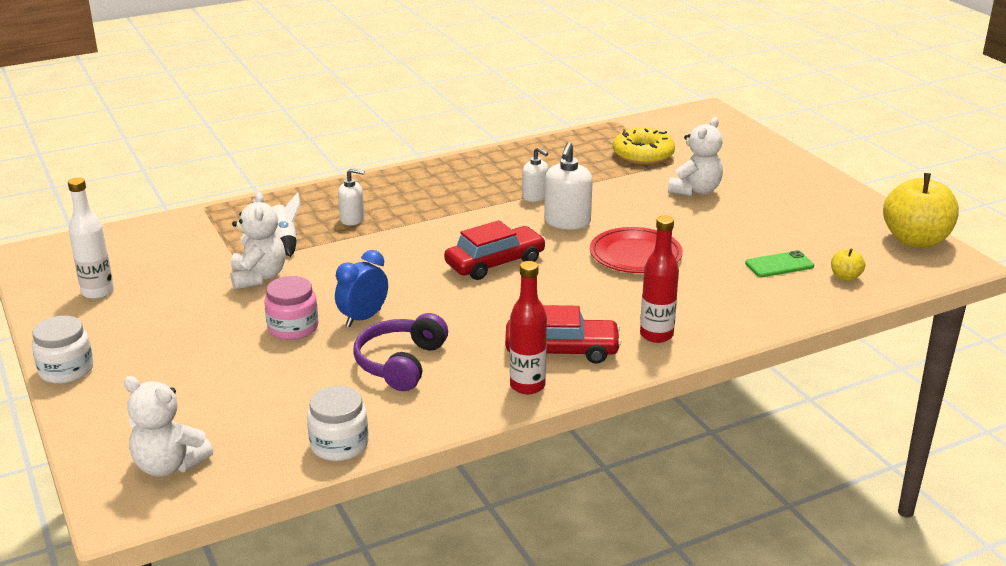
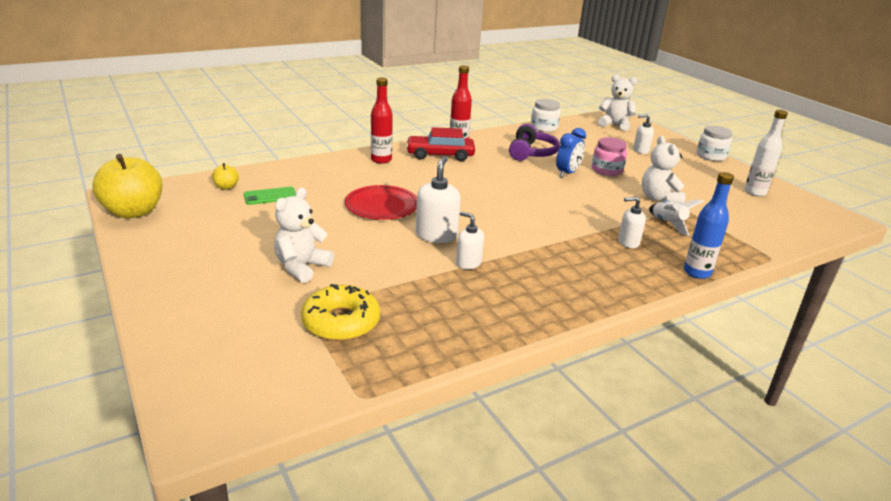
camera: 175 degrees right, 0 degrees up
(189, 379) = (640, 150): none -> white soap dispenser
(305, 192) = (697, 272): none -> blue bottle
(495, 263) = (492, 203): red car -> none

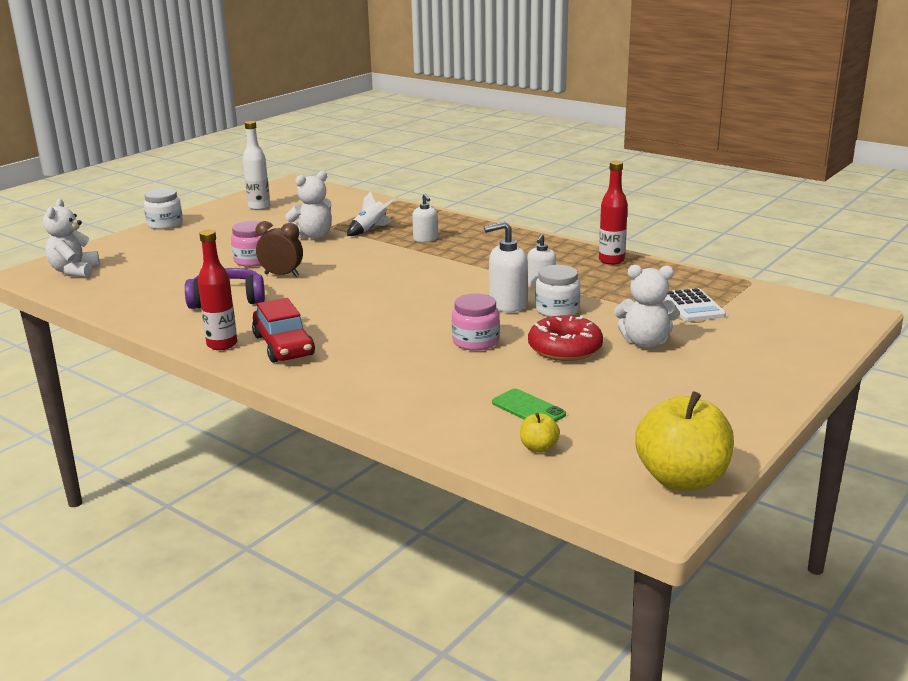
camera: 110 degrees left, 5 degrees down
(333, 232) = (565, 348): none -> red donut
(341, 322) = (692, 306): yellow donut -> white calculator
(381, 160) = (337, 376): red bottle -> red bottle (611, 260)
(382, 206) = (475, 341): red plate -> pink jar
(544, 127) = (114, 306): white jar -> white jar (557, 310)
(567, 173) = (282, 275): blue clock -> brown clock
(640, 150) = (172, 252): white soap dispenser -> none
(697, 272) = (451, 217): blue bottle -> none

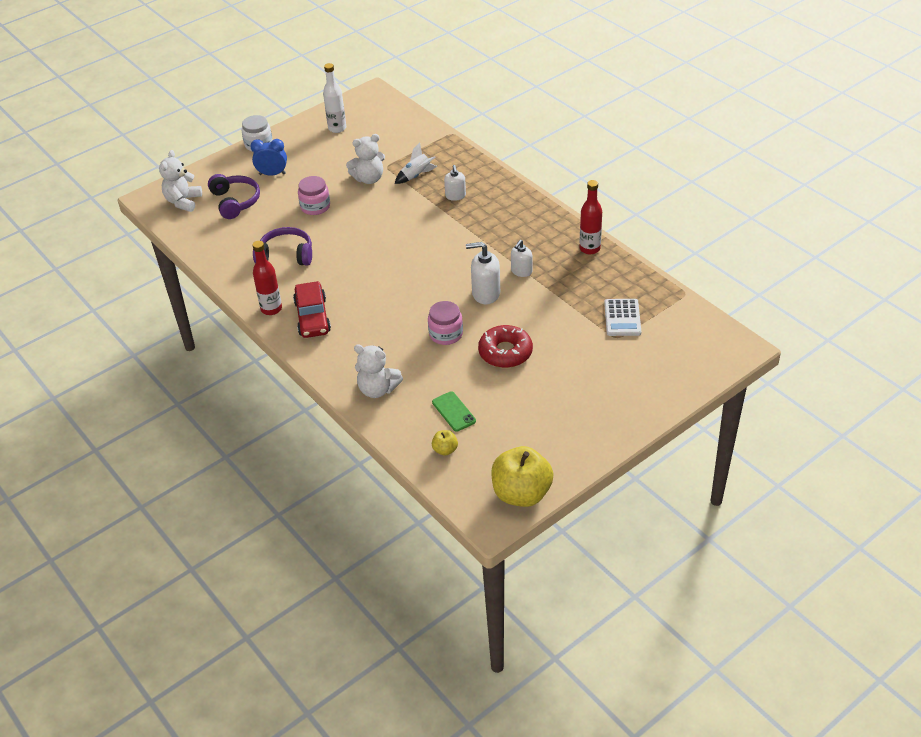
camera: 15 degrees right, 20 degrees up
(146, 265) = (235, 201): none -> purple headphones
(189, 242) = (272, 174): none -> blue clock
(282, 275) = (332, 230): brown clock -> none
(557, 310) = (519, 306): white jar -> none
(645, 342) = (565, 355): white teddy bear -> white teddy bear (377, 389)

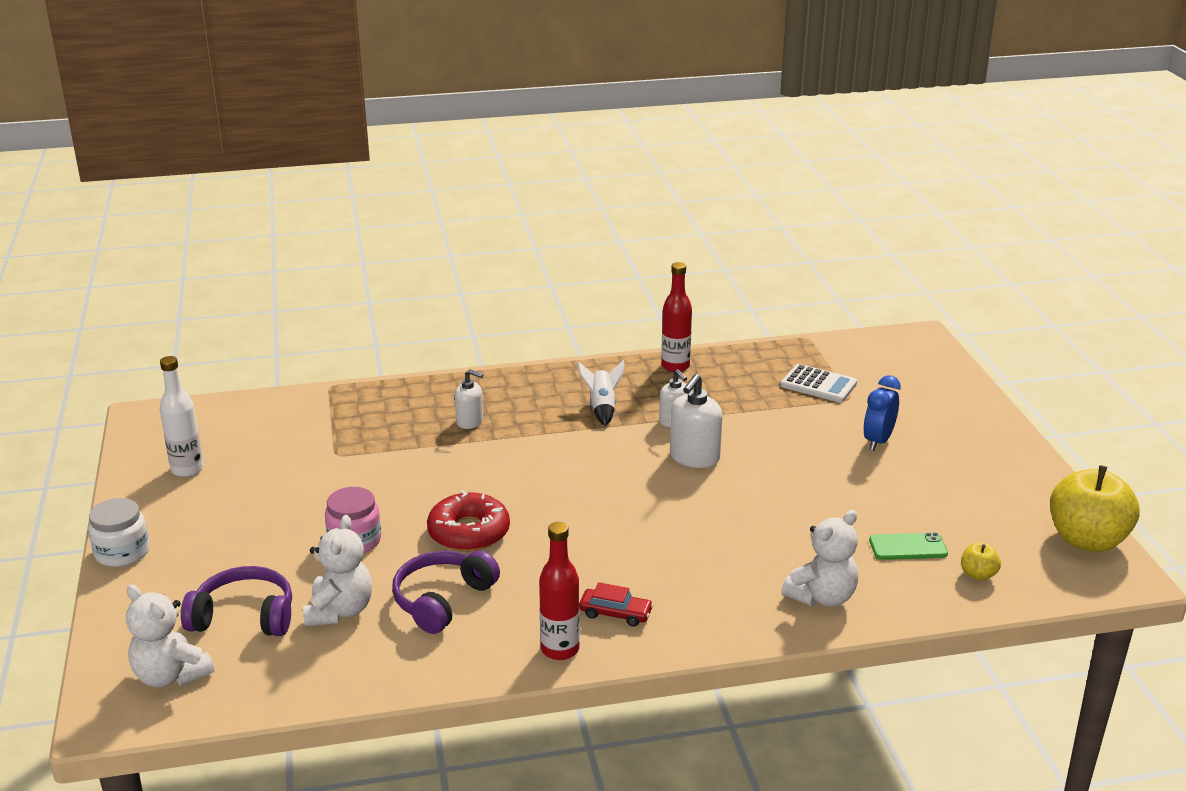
camera: 65 degrees left, 15 degrees down
(272, 174) = (220, 559): blue clock -> blue clock (878, 441)
(312, 317) = (615, 613): red car -> red car, size x0.58
(369, 179) = (346, 476): white teddy bear -> white teddy bear (340, 611)
(416, 176) = (389, 437): white rocket -> white rocket (602, 408)
(446, 334) = (750, 510): pink jar -> none
(505, 352) = (820, 477): red donut -> red donut (469, 532)

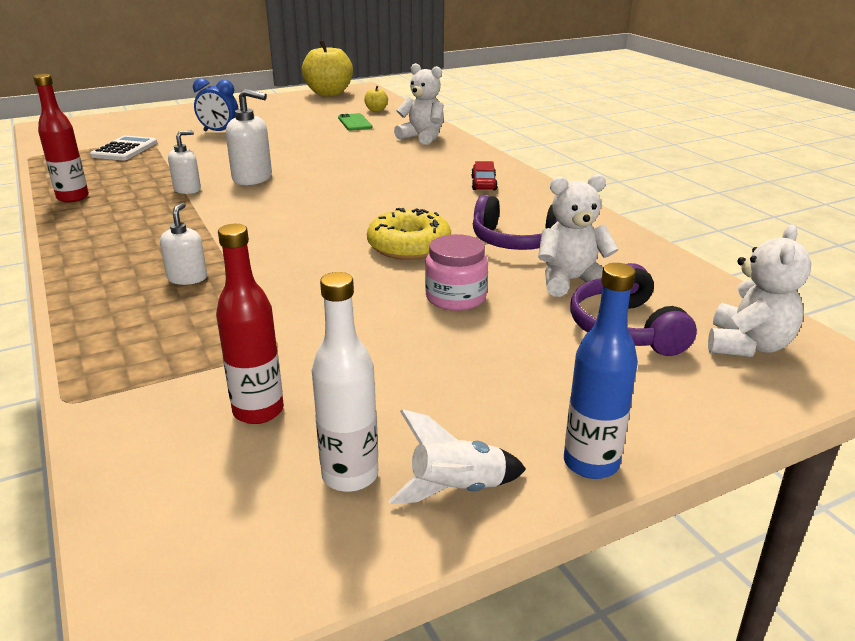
camera: 105 degrees left, 0 degrees up
(122, 552) = (591, 463): white jar -> blue bottle
(469, 532) = (409, 246): red donut -> yellow donut
(560, 649) = (539, 195): red bottle -> red bottle (258, 411)
(602, 408) = (159, 219): white rocket -> white rocket (457, 490)

